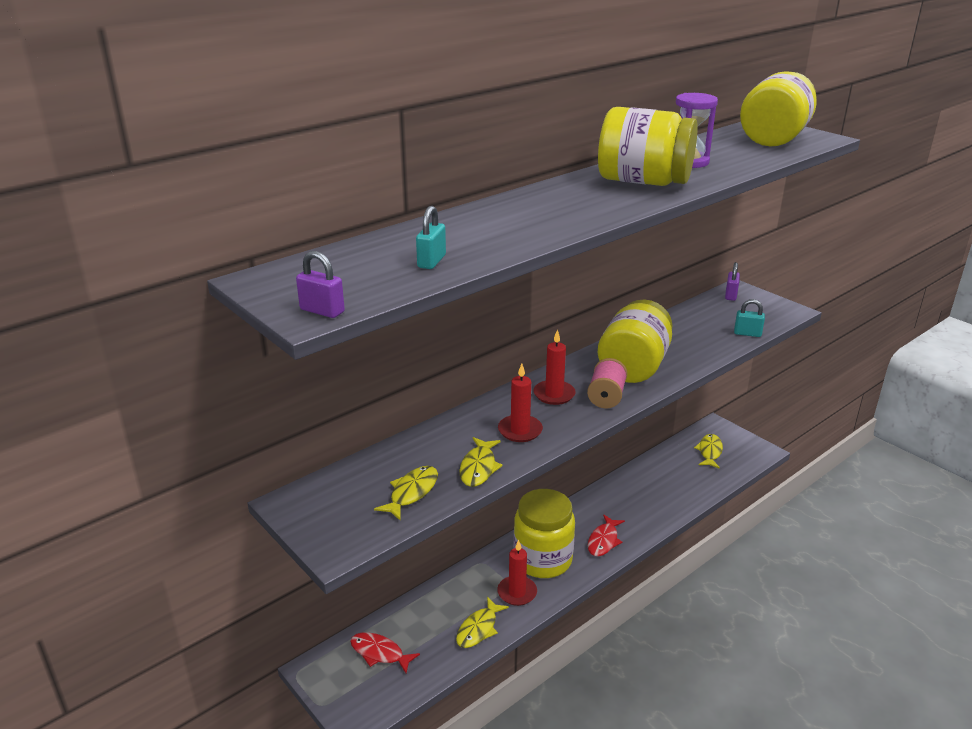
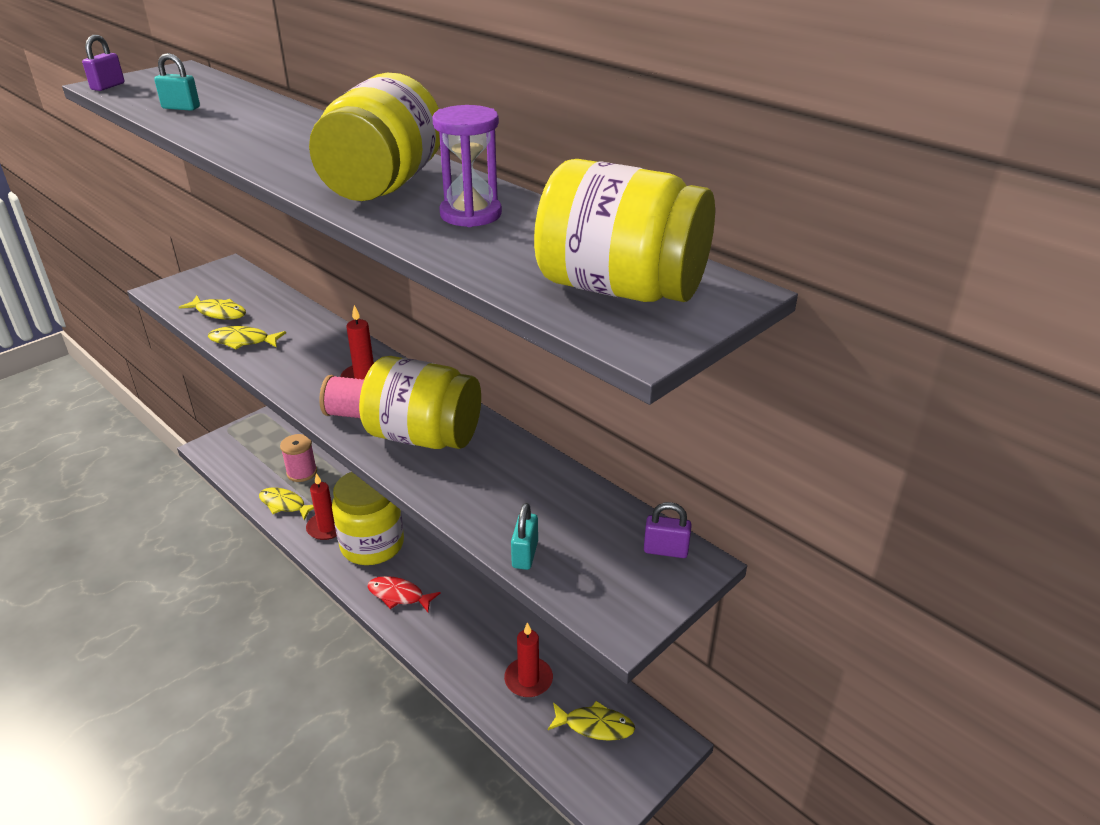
camera: 85 degrees right, 5 degrees up
(380, 653) = (271, 450): red fish -> none
(427, 620) = (302, 472): none -> pink spool
(520, 430) = (298, 360): red candle -> red candle (528, 679)

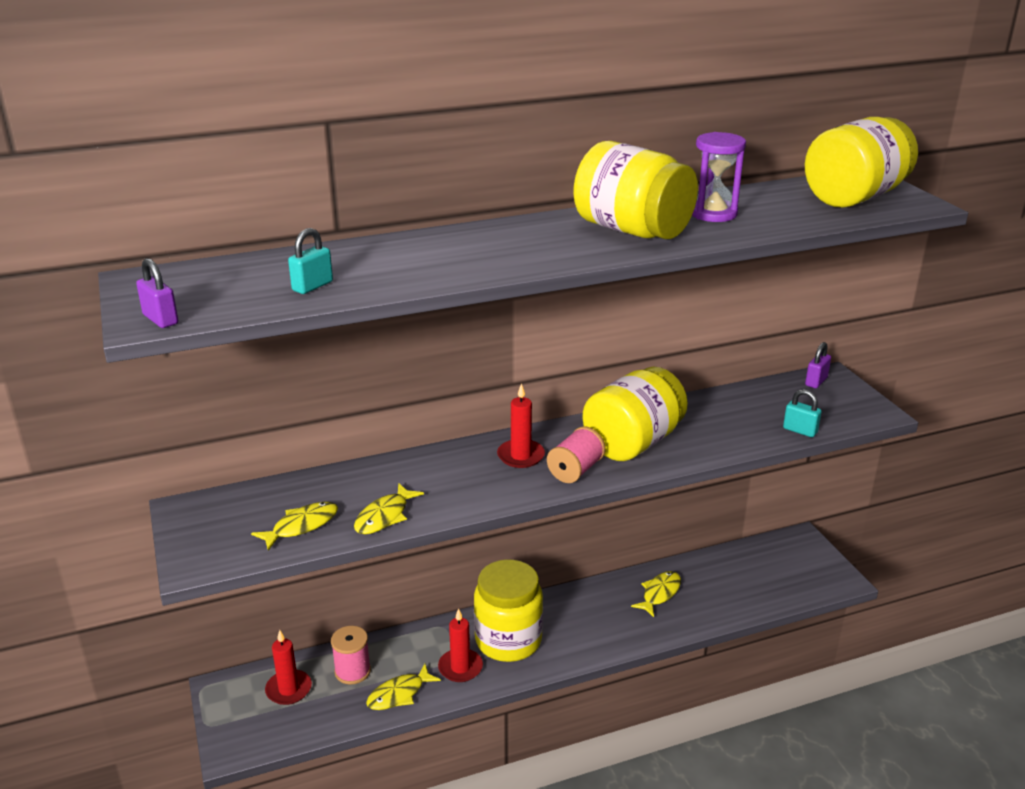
camera: 65 degrees left, 5 degrees down
(399, 595) = (587, 637): red fish -> none
(528, 679) = (719, 586): red candle -> red candle (288, 689)
(595, 726) = (775, 566): yellow fish -> yellow fish (659, 593)

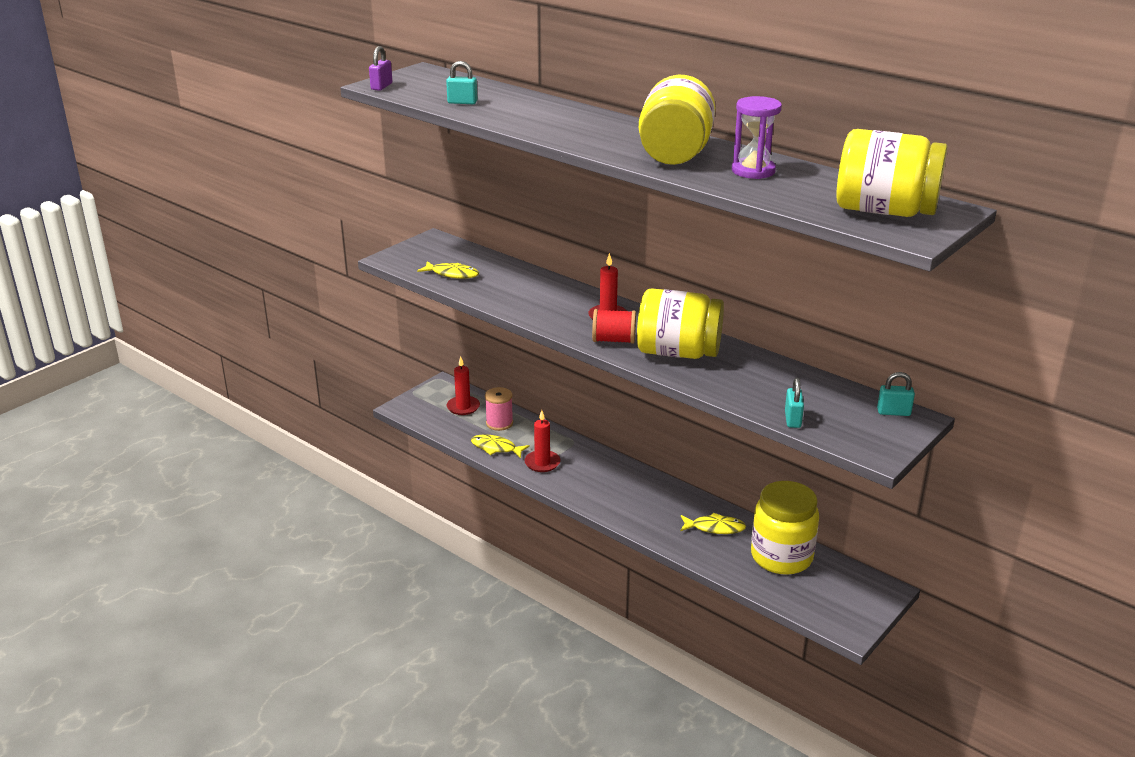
camera: 60 degrees right, 0 degrees up
(384, 516) = (488, 294): yellow fish -> none
(508, 640) = (588, 473): yellow jar -> yellow jar (781, 557)
(575, 470) = (613, 340): pink spool -> red spool
(816, 381) = (893, 412): purple padlock -> turquoise padlock

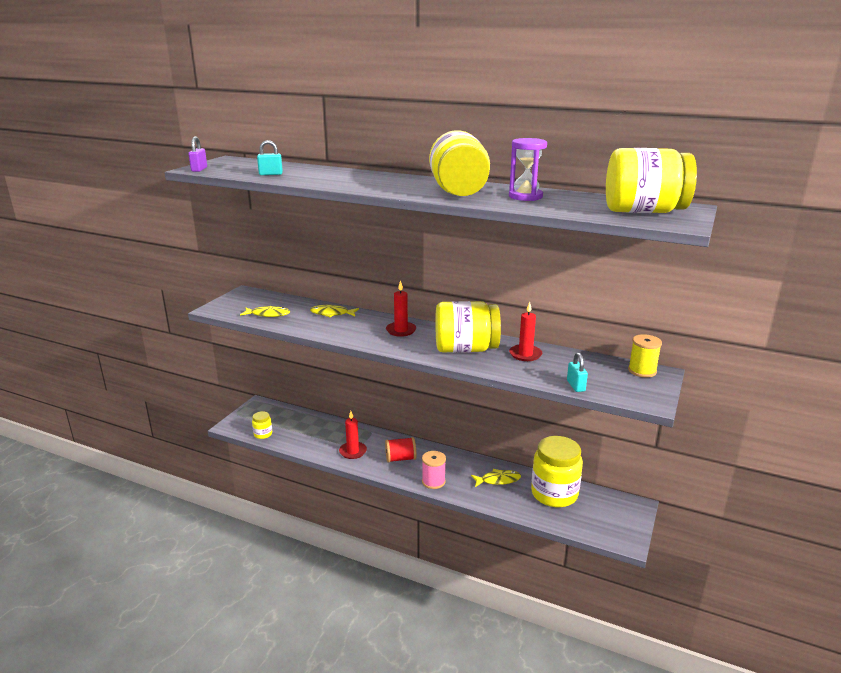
camera: 15 degrees left, 5 degrees down
(438, 424) = (263, 434): none -> yellow jar
(463, 407) = (279, 418): red candle -> red candle (525, 354)
(496, 448) = (313, 446): yellow fish -> yellow fish (332, 314)
(499, 423) = (310, 426): pink spool -> pink spool (433, 481)
(613, 340) = (413, 346): red spool -> red spool (400, 458)
(893, 412) = (642, 371): turquoise padlock -> yellow spool

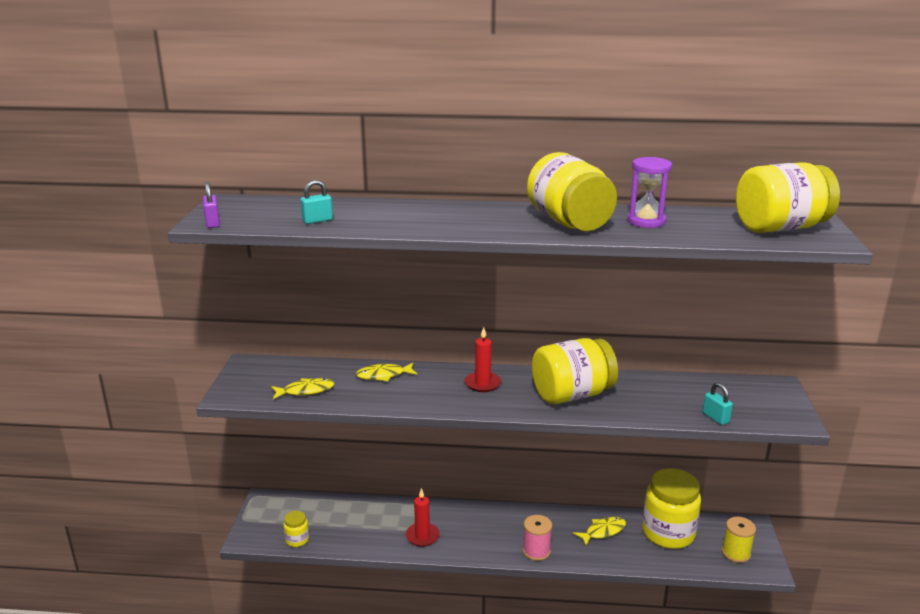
camera: 20 degrees left, 0 degrees up
(400, 458) = (482, 531): red spool -> none
(525, 354) = (637, 389): red candle -> none
(642, 371) = (762, 386): yellow spool -> yellow spool (736, 553)

